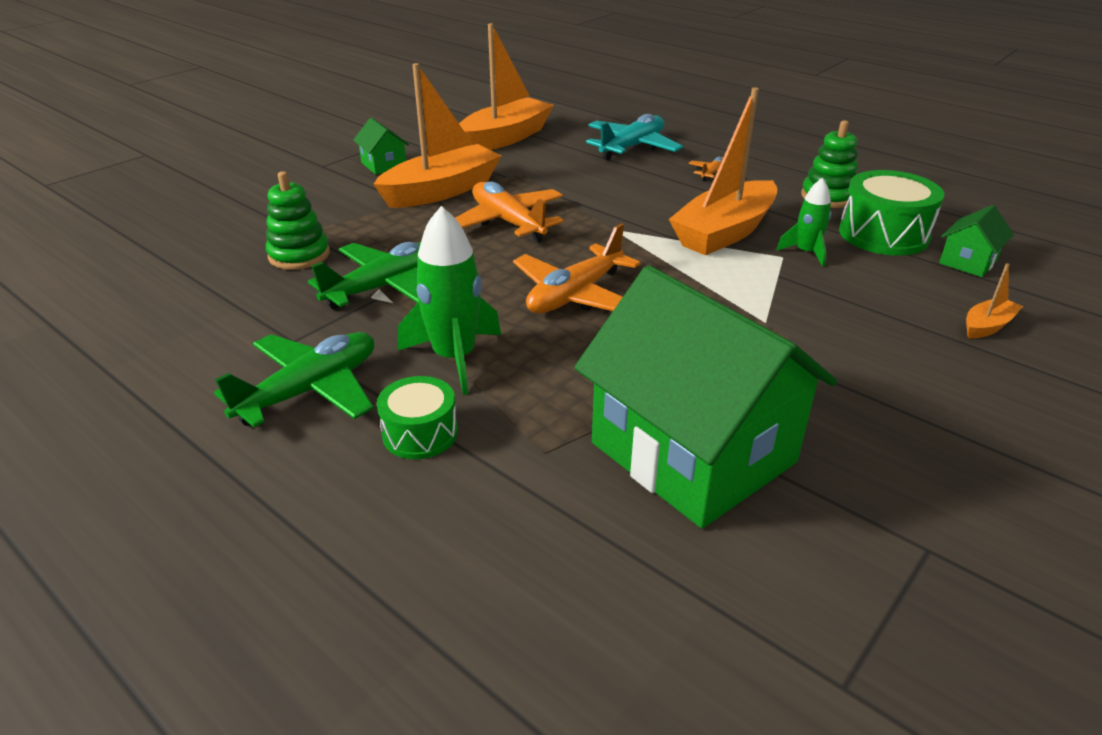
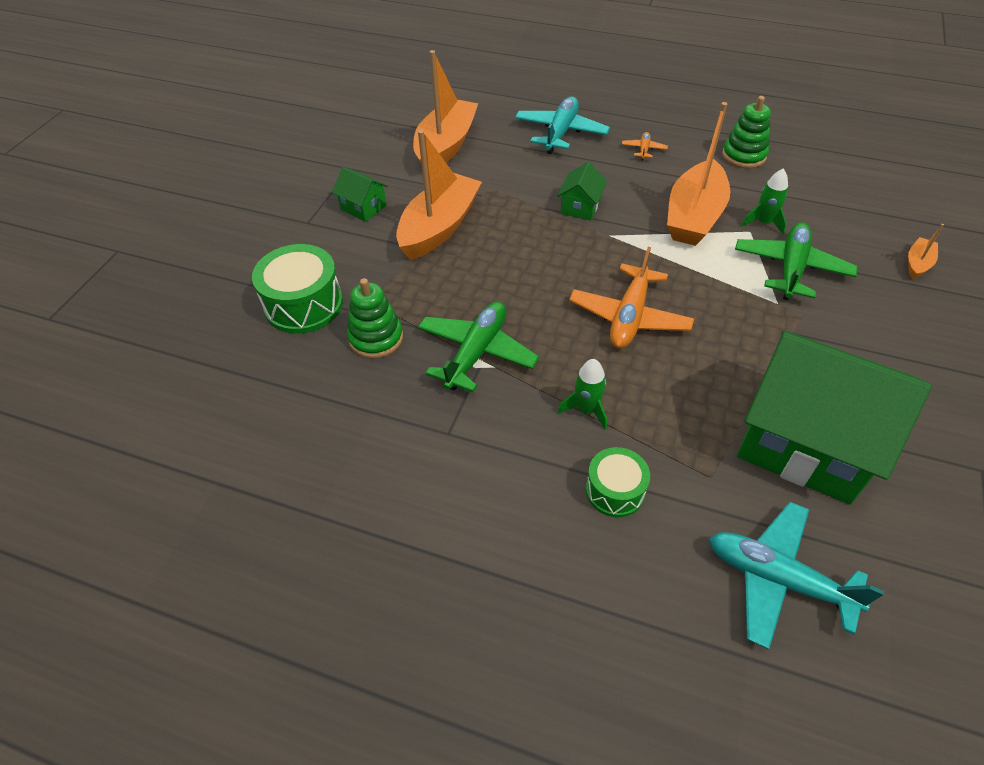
camera: 20 degrees left, 15 degrees up
(310, 390) = (502, 479): green plane -> green plane (791, 268)
(454, 358) = (586, 410): green rocket -> green rocket, size x0.59
(508, 222) = (522, 250): orange plane -> none
(539, 574) = (777, 579): none -> turquoise plane
(883, 234) = (804, 188): green drum -> green drum (304, 304)
(968, 262) = (874, 202): green house -> green house (580, 207)

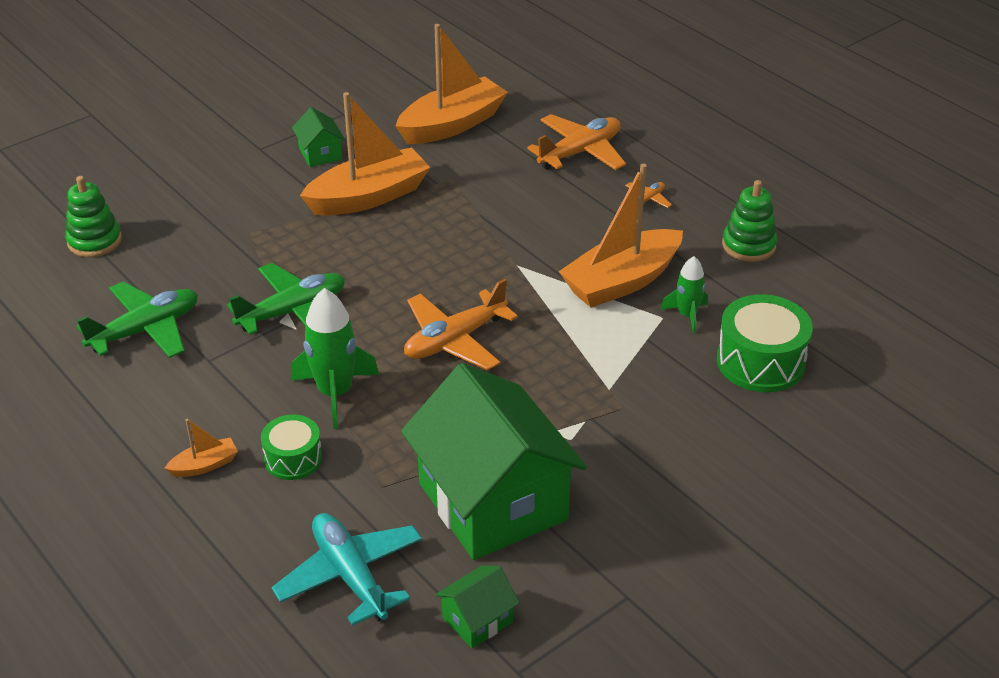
camera: 30 degrees right, 10 degrees down
(304, 304) = (193, 216): green drum -> green drum (760, 362)
(376, 338) = (224, 266): green stacking toy -> green stacking toy (94, 241)
(560, 133) = (580, 152): turquoise plane -> orange plane
(580, 207) = (519, 229): green house -> green house (477, 620)
(586, 410) = (335, 393): green rocket -> green rocket, size x1.70
(791, 268) = (661, 366): green plane -> green plane (145, 330)
(917, 263) = (803, 417): orange boat -> orange boat (204, 465)

